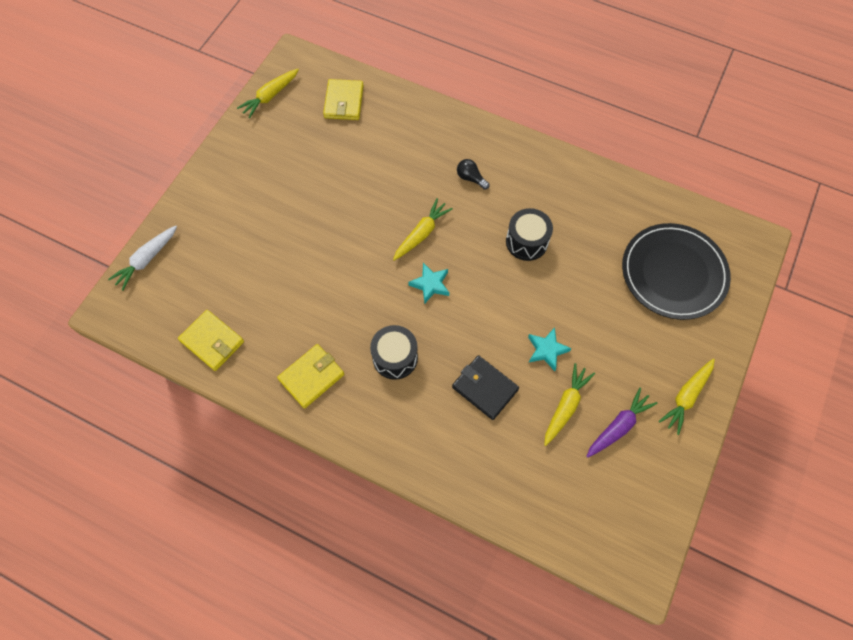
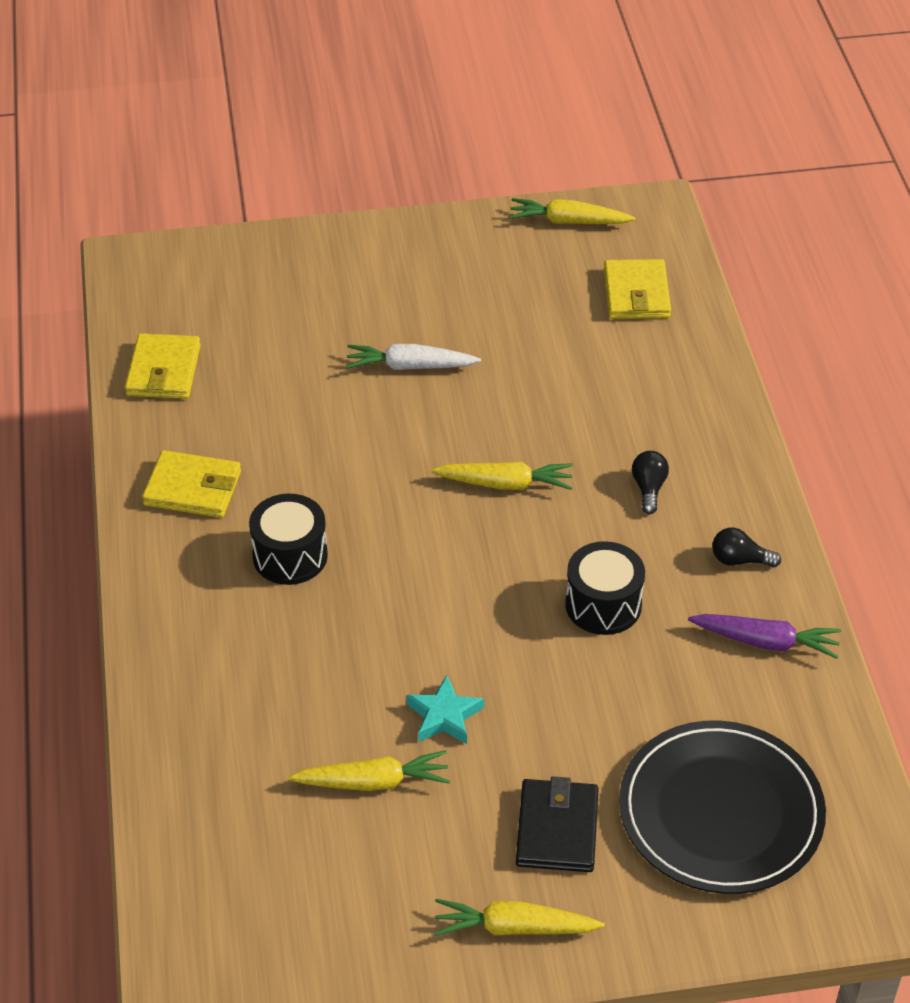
camera: 55 degrees right, 20 degrees down
(147, 260) = (222, 252): white carrot -> white carrot (410, 366)
(344, 102) = (636, 294): yellow wallet -> yellow wallet turned 60 degrees counterclockwise
(430, 284) = (433, 535): turquoise star -> none
(485, 388) = (324, 675): black wallet -> black wallet (557, 829)
(539, 172) = (740, 560): none -> black light bulb
(618, 426) = (393, 862): purple carrot -> purple carrot (766, 642)

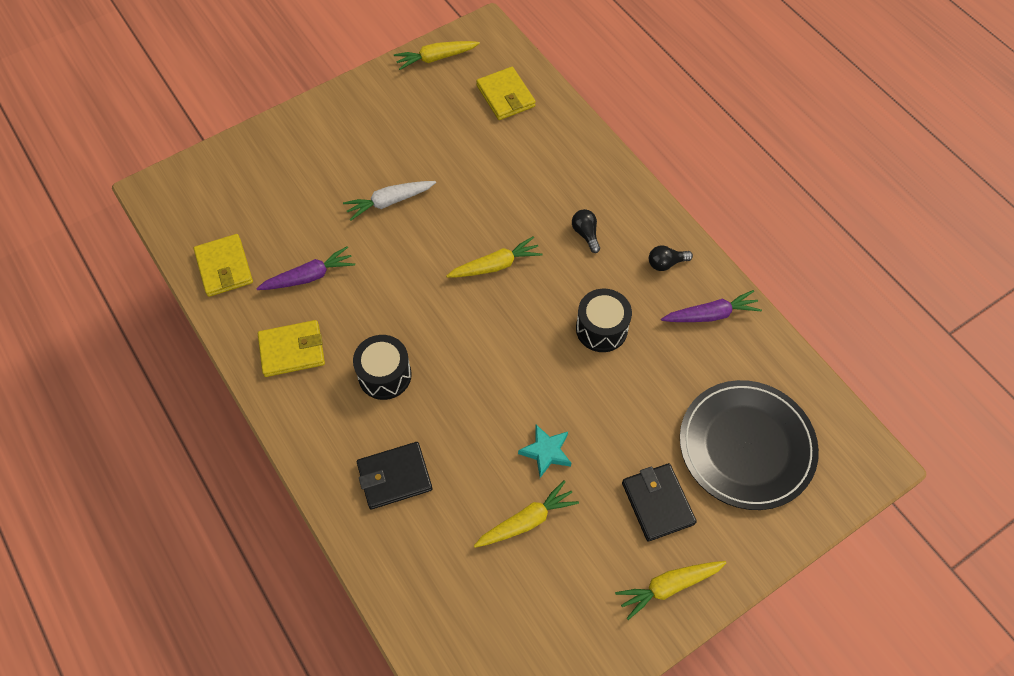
camera: 25 degrees left, 15 degrees up
(236, 670) = (394, 477): none -> black wallet
(260, 415) = (309, 276): none -> purple carrot

